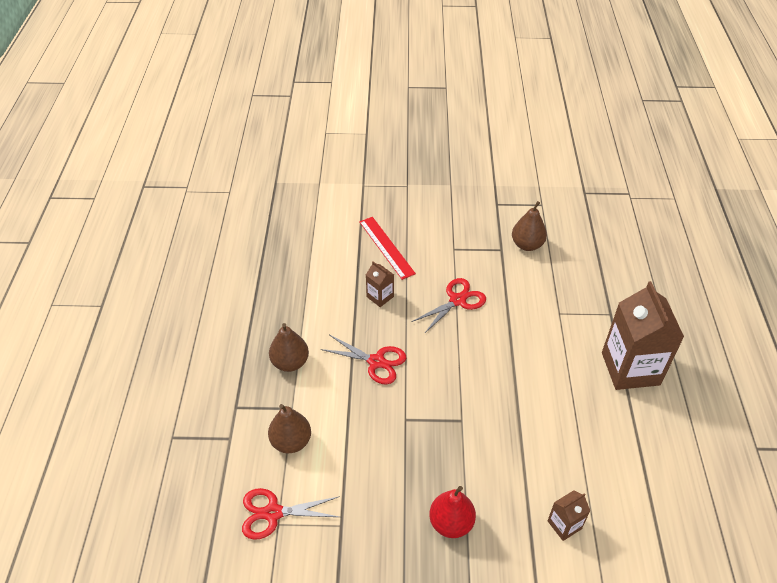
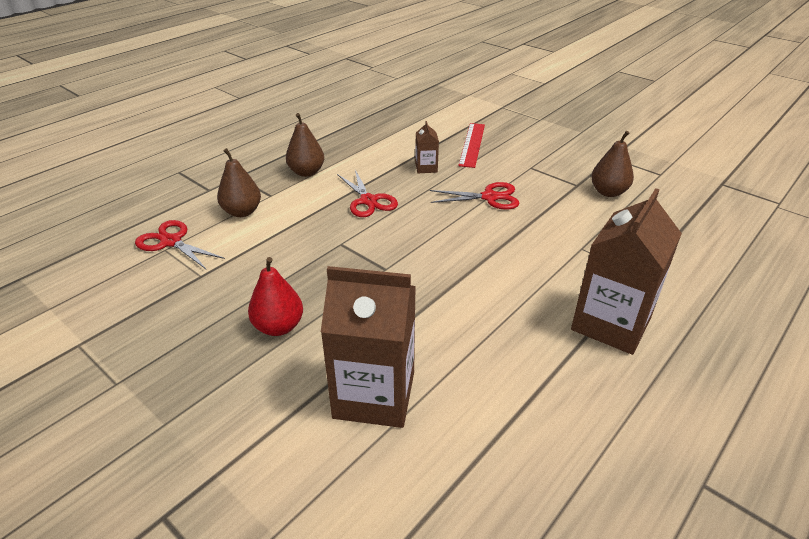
camera: 40 degrees right, 10 degrees down
(564, 525) = (374, 395): brown carton -> brown carton, size x2.19

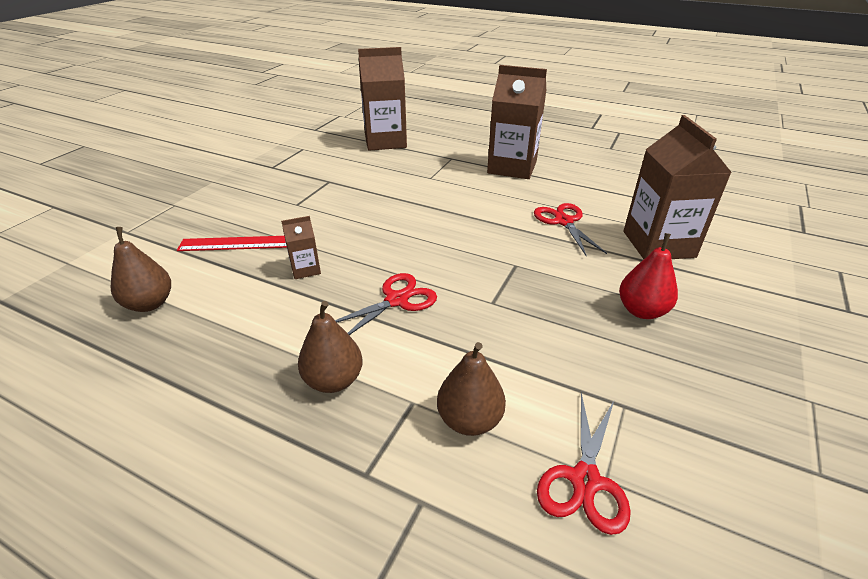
camera: 105 degrees left, 0 degrees up
(489, 197) = (364, 222): red scissors -> red scissors (563, 221)
(608, 192) = (339, 168): brown pear -> brown pear (150, 304)
(691, 229) = (385, 141): none -> brown carton

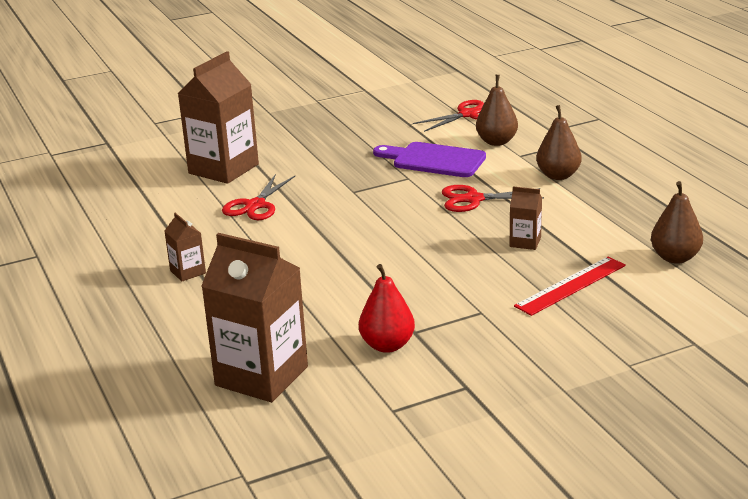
camera: 140 degrees left, 10 degrees down
(240, 243) = (571, 286): red ruler -> red ruler turned 75 degrees counterclockwise
(501, 342) = (434, 160): none -> purple cutting board
(512, 167) = (188, 272): brown carton -> brown carton, size x0.46
(641, 311) = (321, 146): red pear -> red pear (387, 345)

